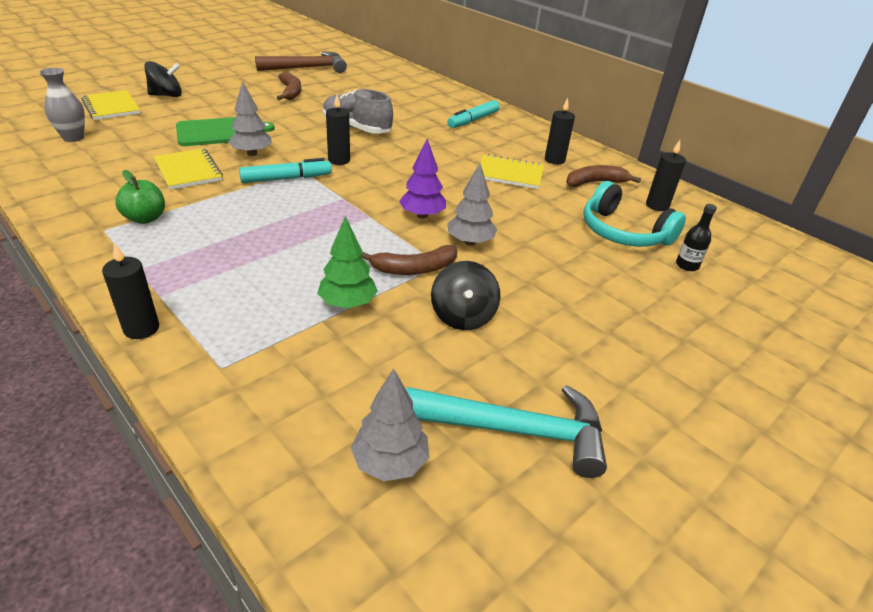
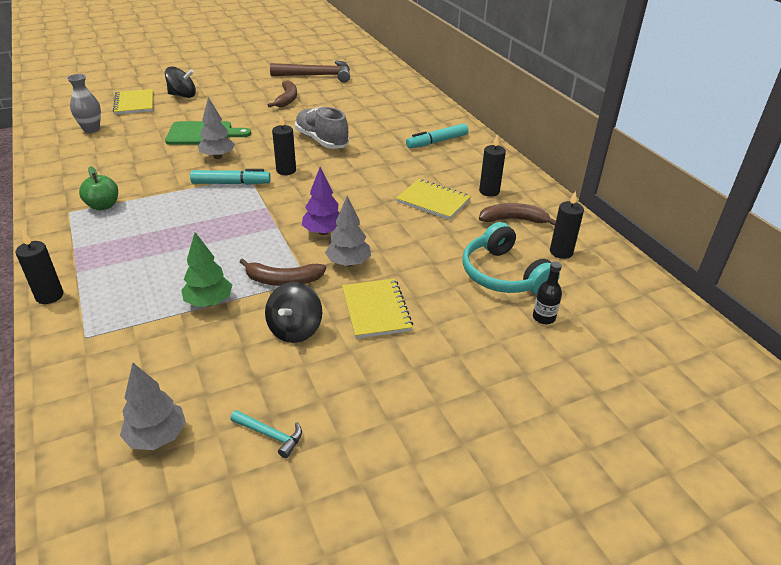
camera: 20 degrees right, 0 degrees up
(188, 171) = (158, 167): yellow notebook -> yellow notebook (376, 310)
(516, 430) = (270, 435): turquoise hammer -> turquoise hammer, size x0.45

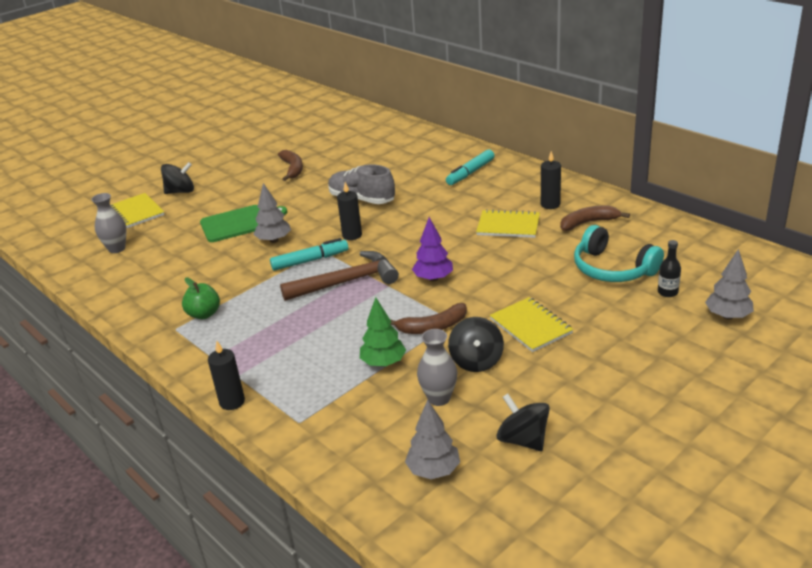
camera: 15 degrees left, 5 degrees down
(228, 357) = (439, 398): none -> grey vase
(270, 435) = (523, 440): turquoise hammer -> black spinning top
(317, 76) = (302, 138): brown hammer -> brown hammer (346, 282)
(348, 263) = (477, 297): grey tree -> grey tree (727, 316)
(561, 252) = (645, 238): black candle -> none

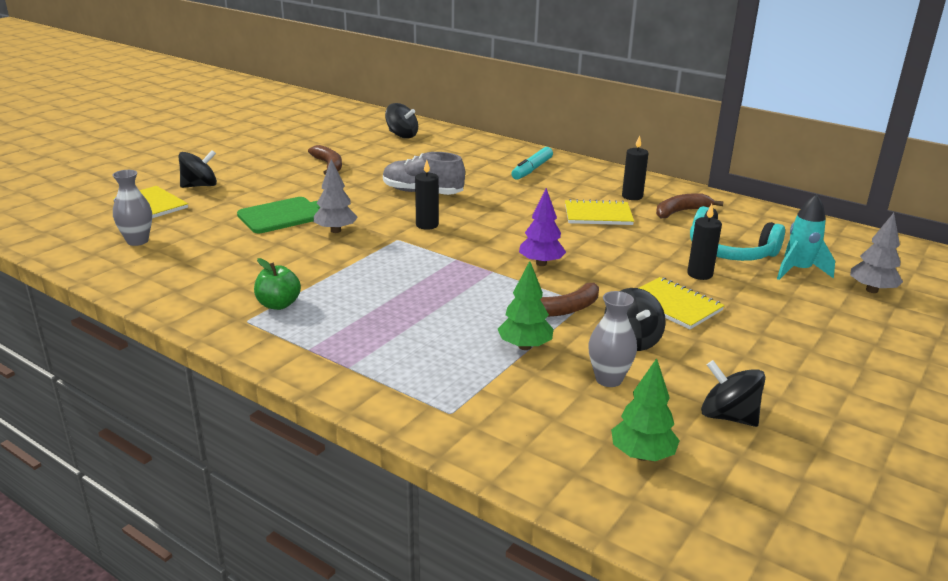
camera: 15 degrees left, 5 degrees down
(232, 402) = (354, 395): black candle -> black candle (699, 274)
(310, 261) = (388, 249): turquoise marker -> none
(346, 282) = (442, 269): brown hammer -> none
(368, 133) = (402, 135): none -> black spinning top
(433, 470) = (642, 455): grey tree -> green tree
(667, 292) = (798, 270): black bottle -> turquoise rocket

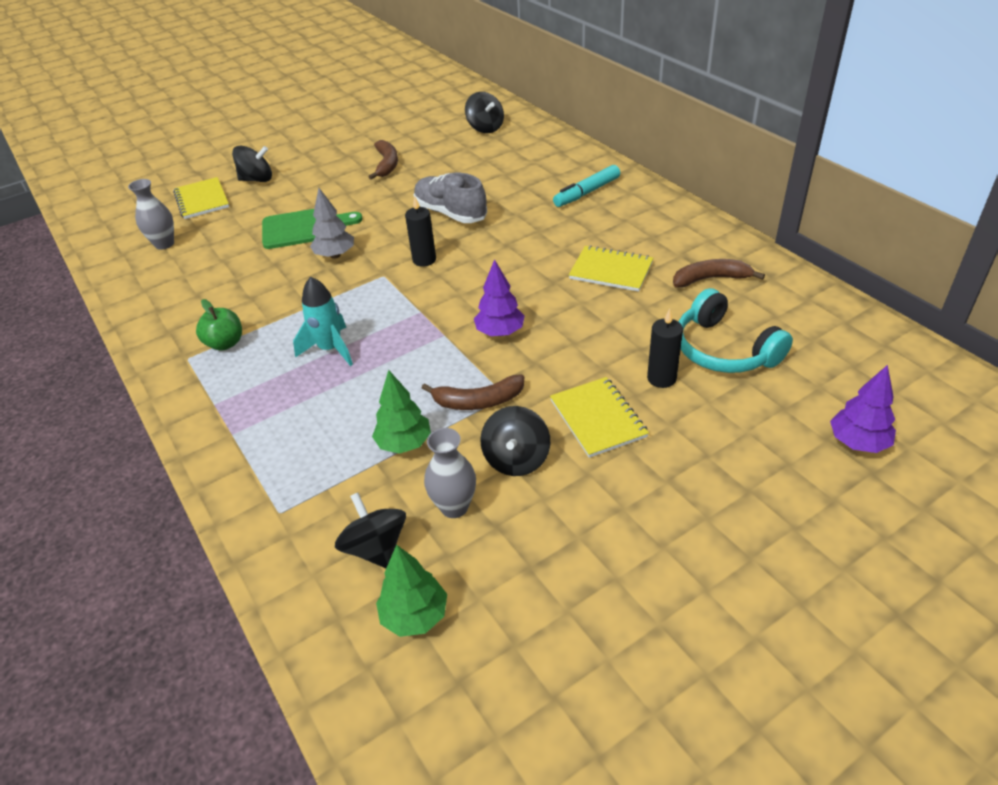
camera: 25 degrees right, 15 degrees up
(632, 196) = (670, 247): black candle -> none
(728, 416) = (540, 589): black spinning top -> black spinning top (376, 548)
(798, 270) = (786, 394): turquoise rocket -> turquoise rocket (330, 349)
(871, 290) = (857, 442): grey tree -> purple tree

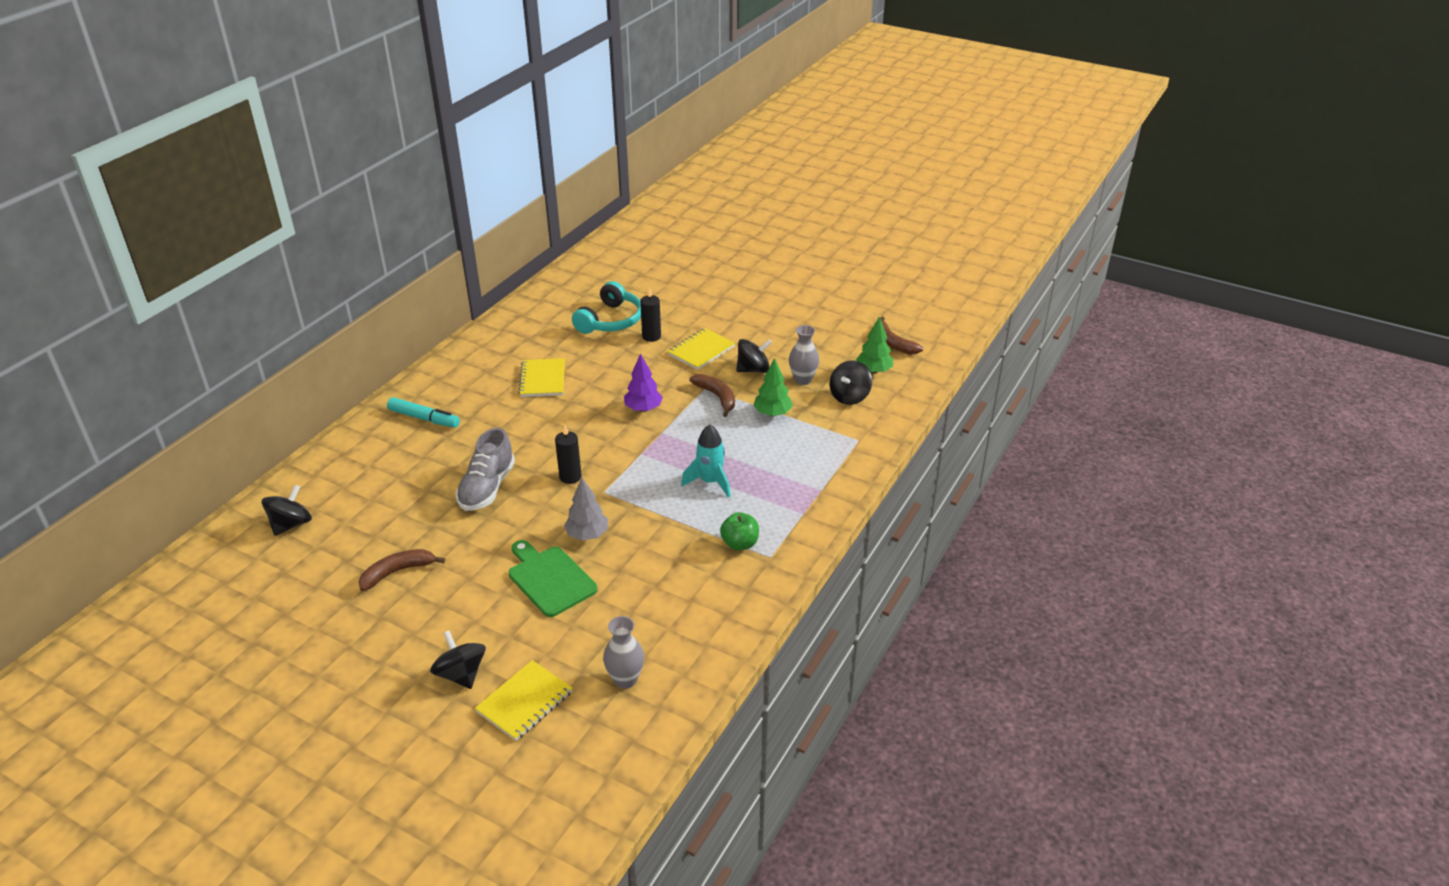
camera: 120 degrees left, 5 degrees down
(710, 279) = (534, 337): brown banana -> brown banana (893, 343)
(857, 442) = (665, 273): purple tree -> none

